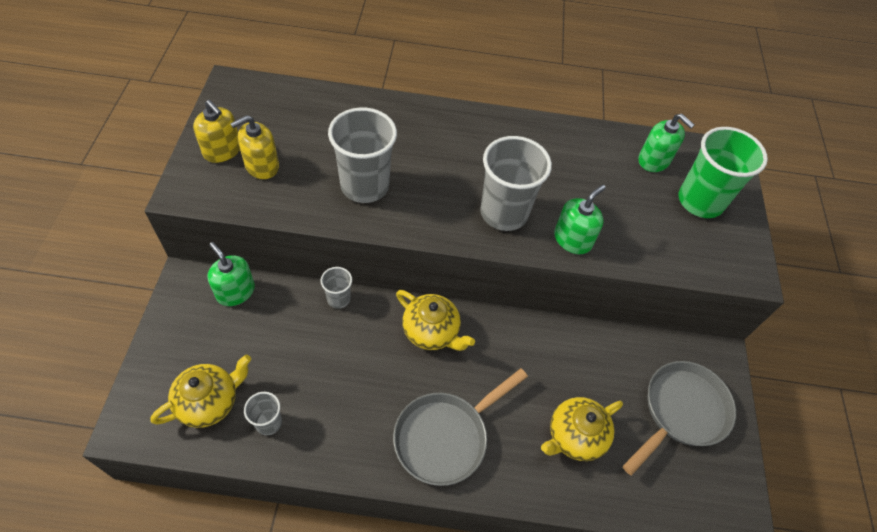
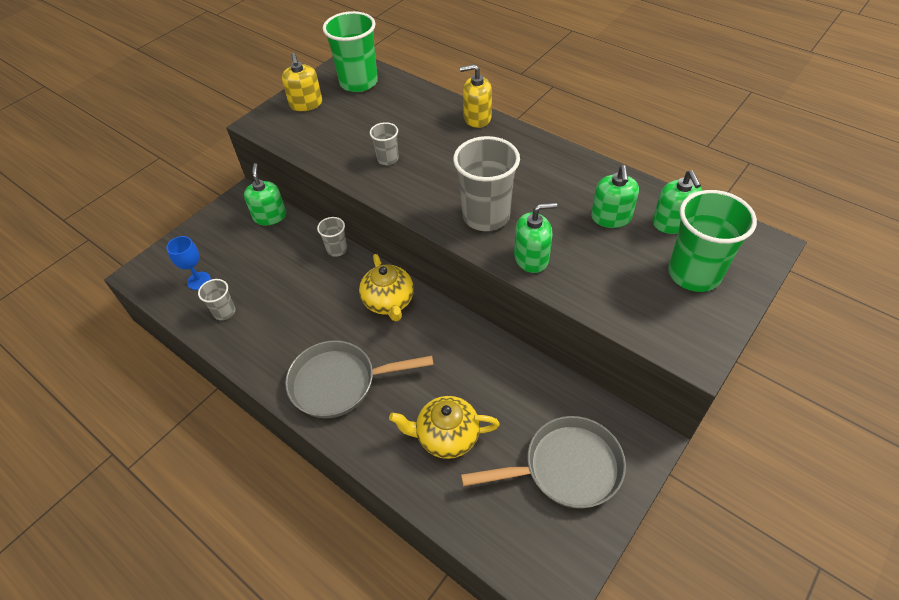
camera: 40 degrees right, 5 degrees down
(209, 401) = (199, 281): yellow teapot -> blue goblet
(262, 165) = (324, 122): yellow soap dispenser -> yellow soap dispenser (477, 118)
(263, 105) = (358, 82): none -> green cup
(364, 186) = (388, 159): grey cup -> grey cup, size x0.50
(606, 173) = (611, 217): none -> green soap dispenser

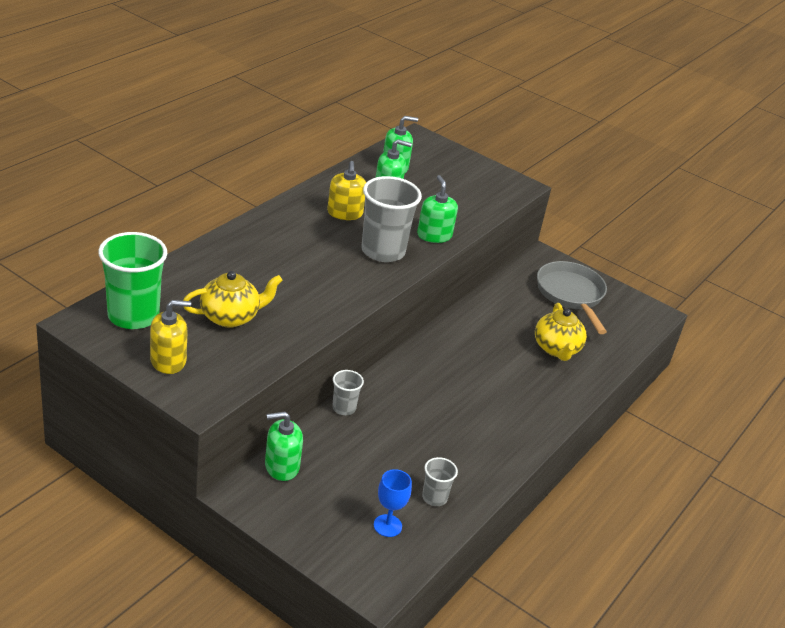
camera: 100 degrees left, 15 degrees down
(339, 383) = (514, 408): grey pan -> none
(388, 159) = (291, 302): grey cup -> none
(389, 302) = (419, 373): yellow teapot -> yellow teapot (231, 317)
(477, 118) = (232, 238): yellow soap dispenser -> yellow soap dispenser (345, 213)
(694, 273) = (448, 170): green cup -> none

